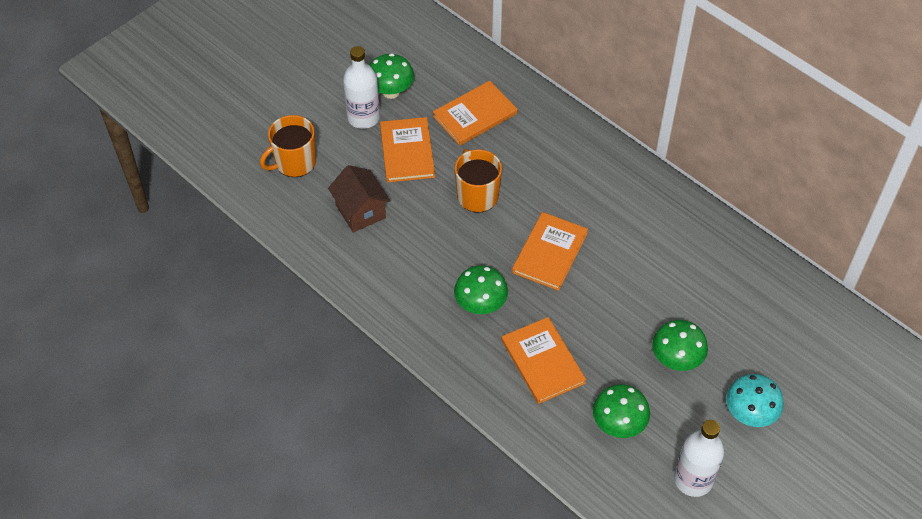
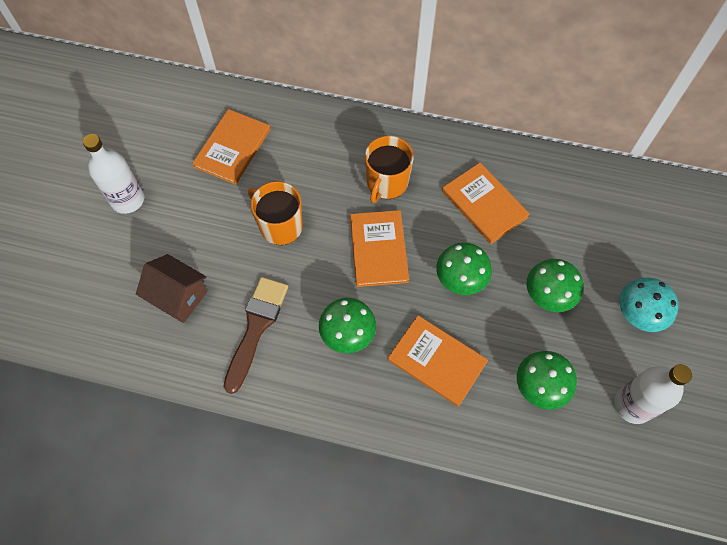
camera: 30 degrees left, 10 degrees up
(294, 162) = (83, 278): orange mug -> orange mug (386, 183)
(391, 92) = (140, 161): green mushroom -> green mushroom (460, 280)
(407, 151) = (189, 214): orange book -> orange book (484, 204)
(408, 263) = (256, 327): none -> brown brush

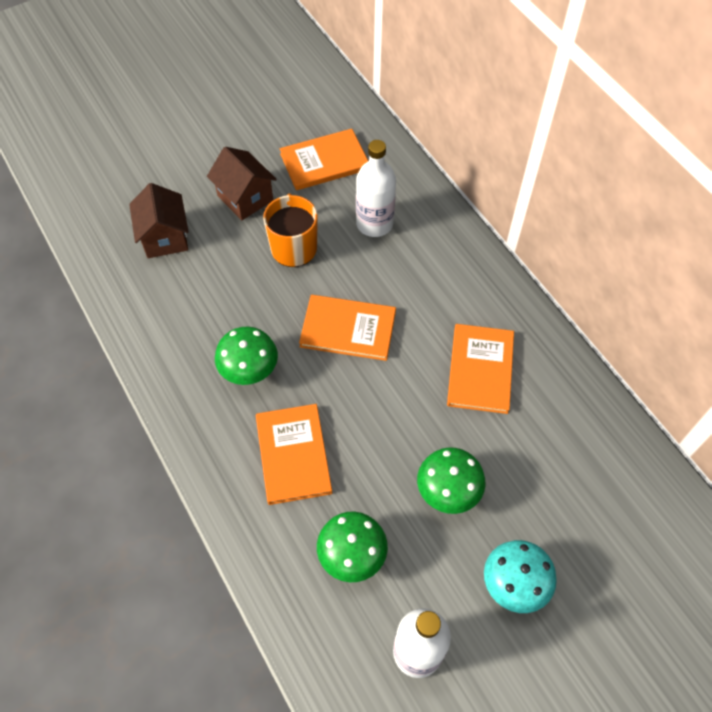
camera: 45 degrees right, 5 degrees down
(127, 199) = (209, 140): white bottle -> white bottle (374, 223)
(205, 219) = (245, 198): none -> brown house
(256, 327) = (191, 306): brown brush -> none
(378, 249) = (348, 329): orange book -> orange book turned 60 degrees clockwise
(386, 183) = (415, 284): orange mug -> none
(460, 280) = (387, 411): green mushroom -> none

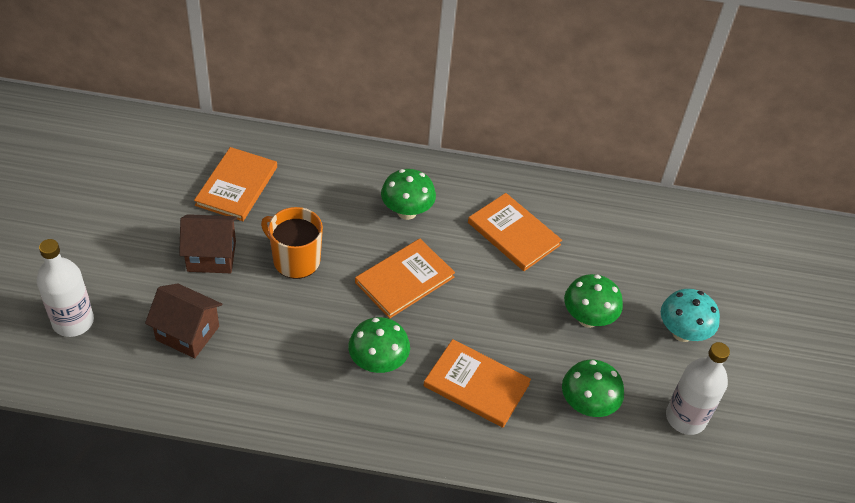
camera: 55 degrees left, 10 degrees down
(374, 223) = (329, 200): white bottle -> white bottle (73, 321)
(418, 280) = (407, 212): none -> green mushroom

